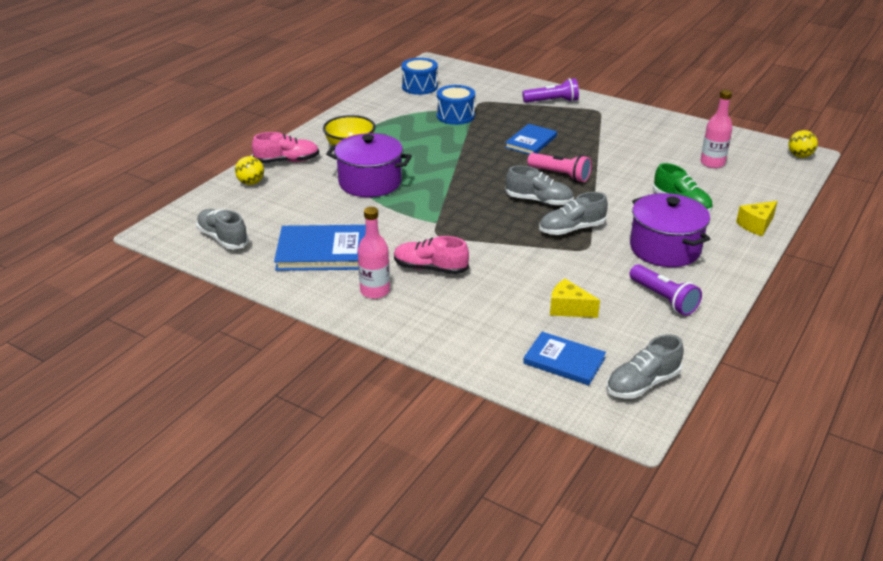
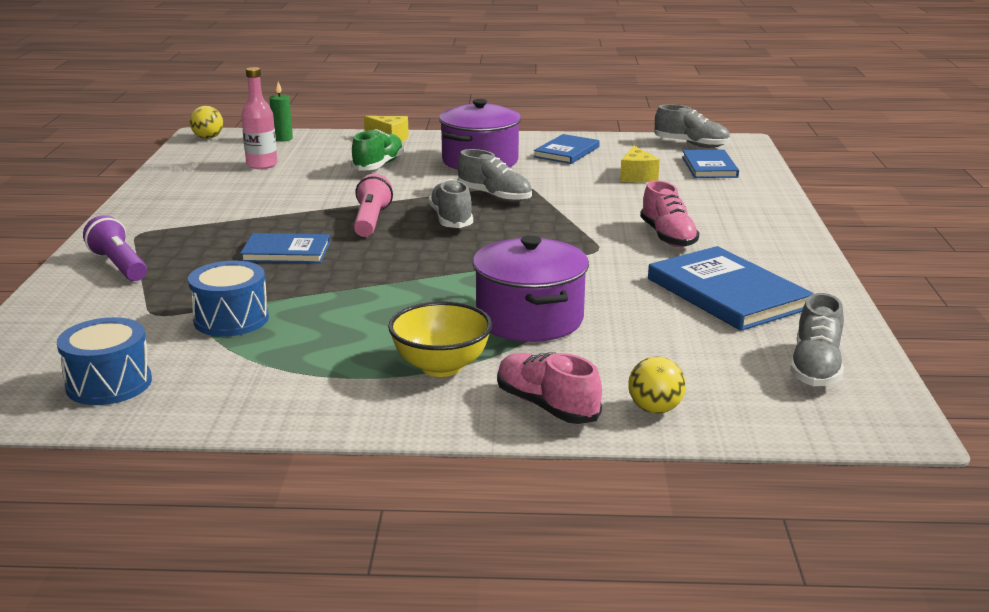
camera: 120 degrees left, 10 degrees down
(375, 291) = (749, 250): pink bottle -> none
(663, 299) = (567, 152): purple flashlight -> blue book
(781, 182) = (283, 139): none -> green candle

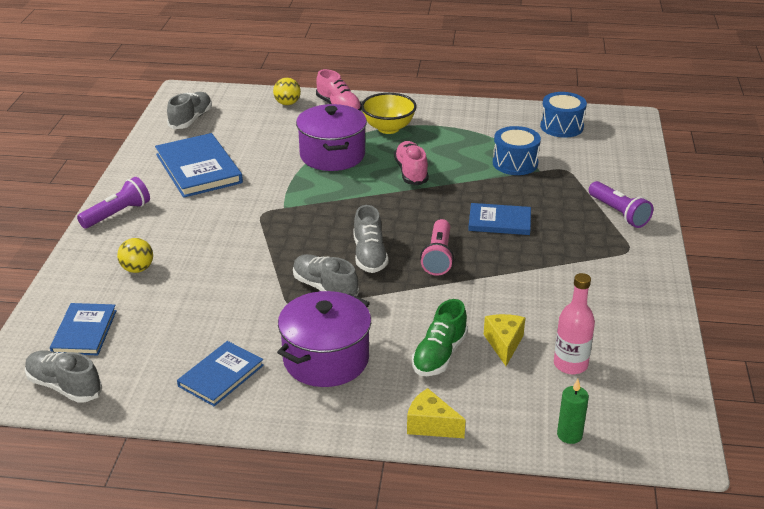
camera: 175 degrees left, 10 degrees up
(208, 138) = (669, 444): yellow ball -> yellow ball (137, 269)
(637, 176) = (172, 317): yellow cheese -> yellow cheese (504, 344)
(668, 237) = (200, 224): pink shoe -> pink shoe (411, 172)
(782, 242) = (117, 214): none -> purple flashlight

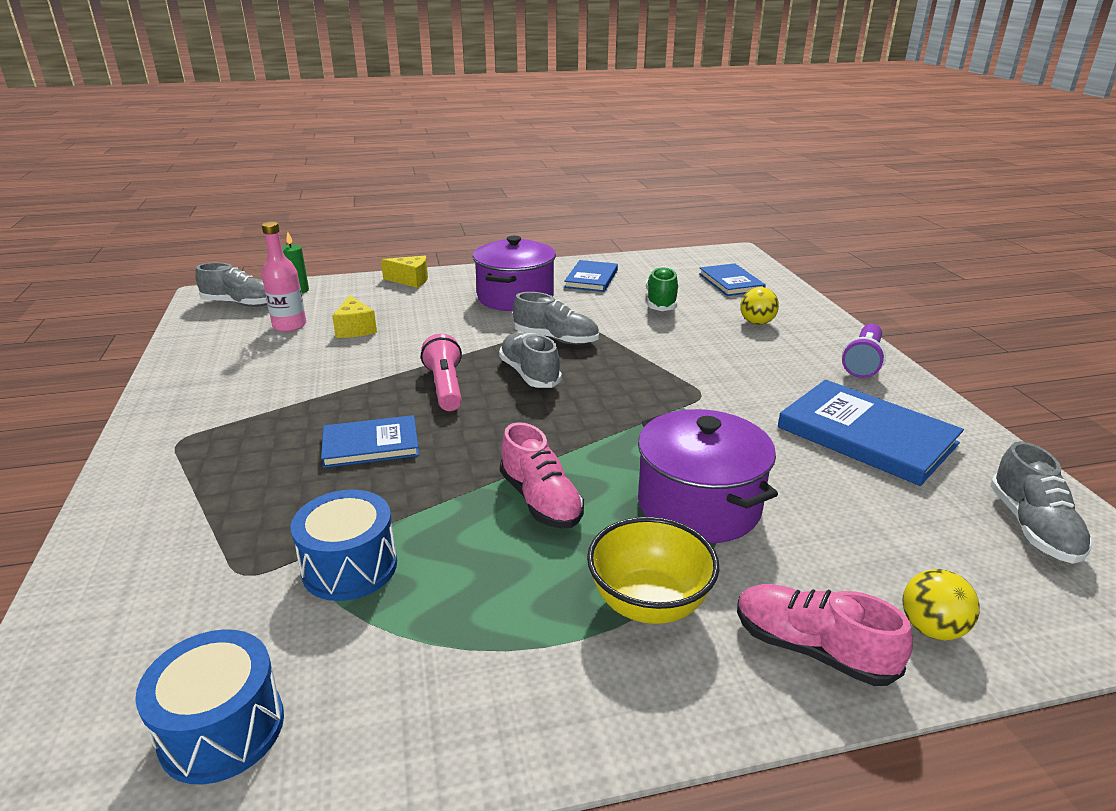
camera: 160 degrees right, 5 degrees down
(64, 386) = (696, 259): grey shoe -> grey shoe (241, 304)
(439, 355) = (416, 313): green shoe -> green shoe (661, 302)
(619, 213) = (168, 496): purple flashlight -> none

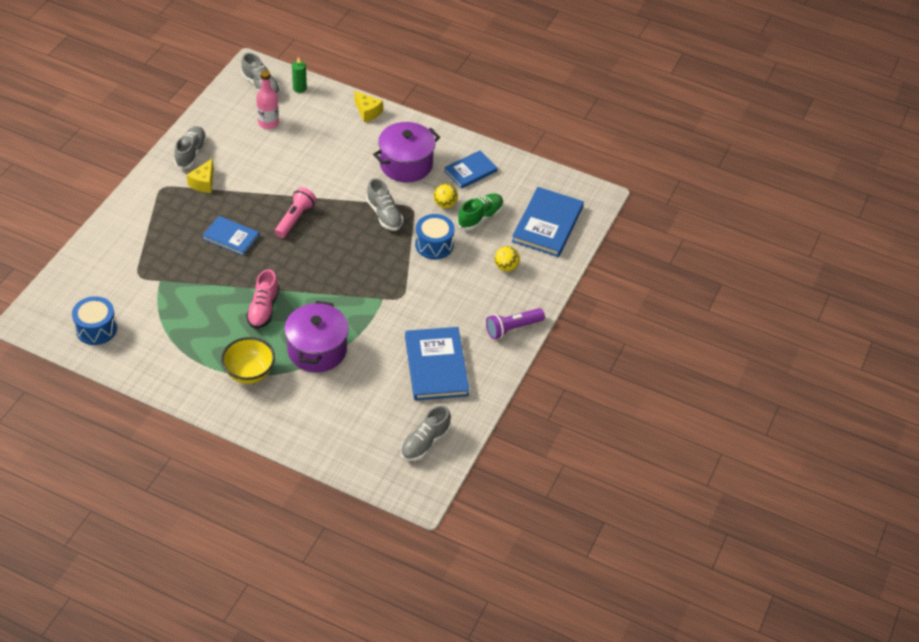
camera: 35 degrees right, 20 degrees up
(349, 567) = (172, 295): blue drum -> blue drum (434, 245)
(355, 329) = (296, 145): yellow cheese -> yellow cheese (203, 183)
(529, 374) = (341, 233): grey shoe -> grey shoe (191, 153)
(731, 282) = (547, 224): blue book -> blue book, size x1.62
(812, 649) = (277, 421): pink shoe -> none
(931, 628) = (324, 442): yellow ball -> yellow ball (445, 204)

